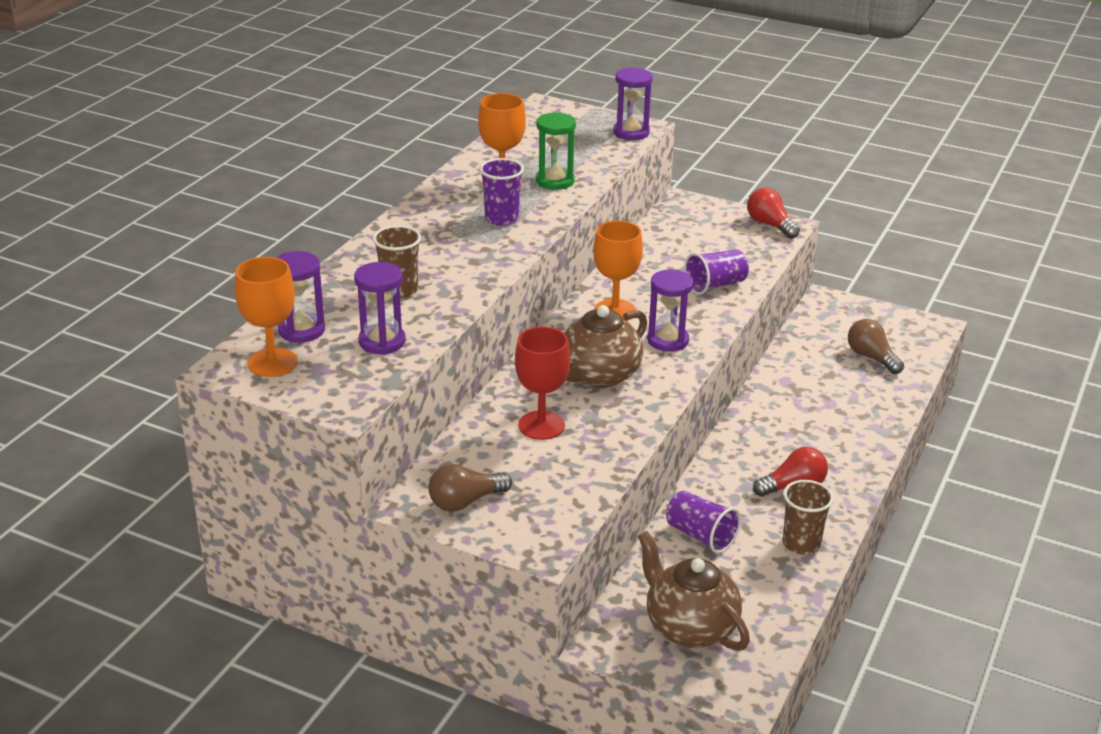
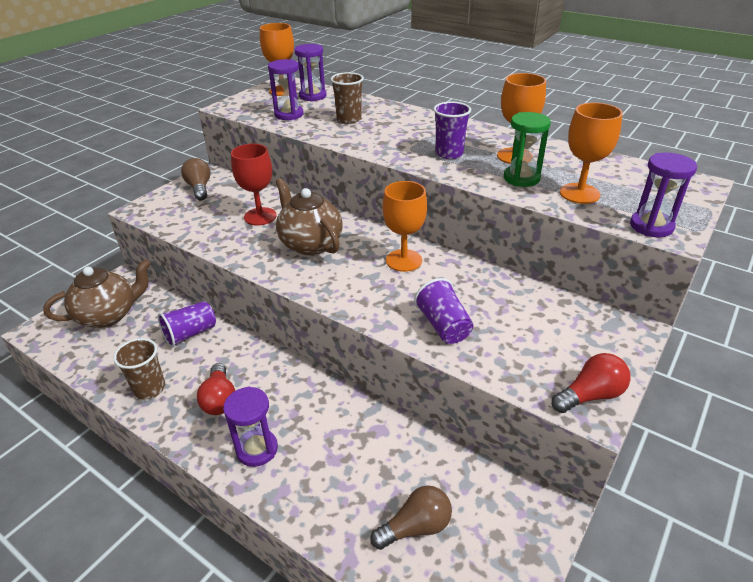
camera: 100 degrees right, 5 degrees up
(580, 156) = (579, 193): none -> orange goblet
(668, 340) = (350, 283): purple hourglass -> purple hourglass (257, 449)

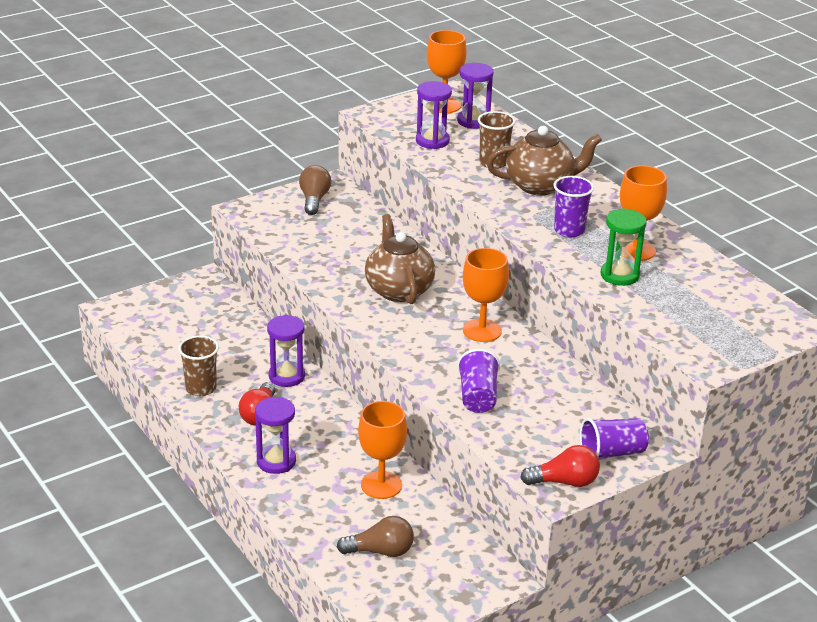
camera: 20 degrees right, 5 degrees down
(109, 315) = (183, 312): brown teapot -> brown teapot (540, 185)
(190, 334) = (255, 351): purple cup -> purple cup (612, 453)
(260, 216) = (363, 248): red goblet -> none
(579, 193) = (662, 305): orange goblet -> orange goblet (381, 485)
(651, 226) = (698, 352): purple hourglass -> purple hourglass (286, 376)

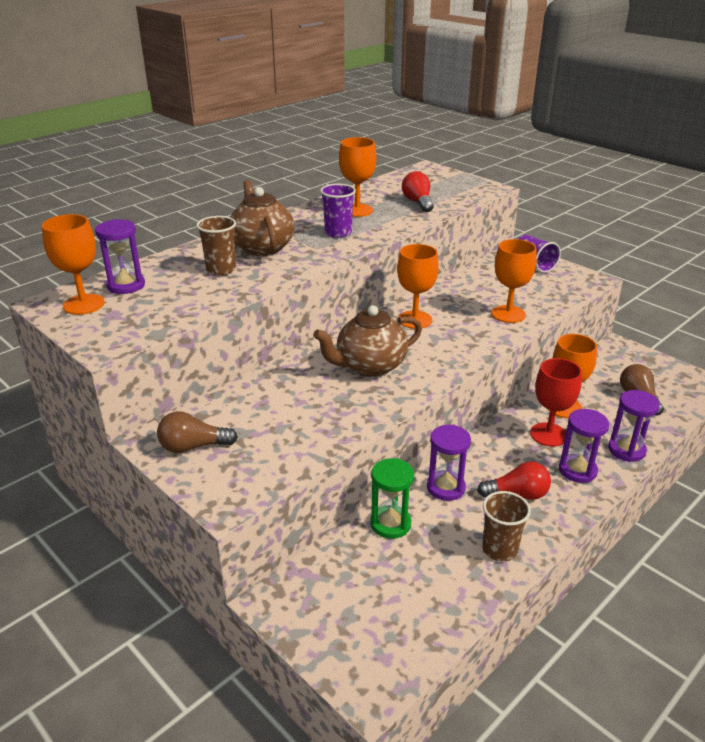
camera: 100 degrees left, 0 degrees up
(338, 459) = (548, 434): none -> red goblet
(432, 141) = (176, 303): purple hourglass -> purple hourglass (626, 450)
(478, 397) = (508, 314): purple cup -> orange goblet
(564, 482) = (578, 277): red light bulb -> red light bulb (418, 202)
(619, 275) = (398, 214): green hourglass -> green hourglass (390, 524)

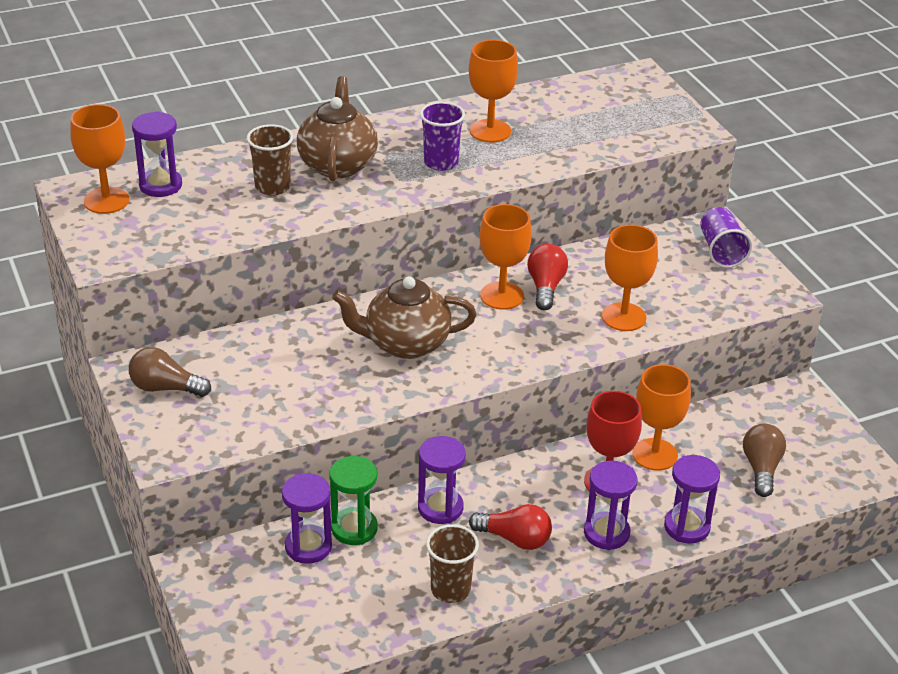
camera: 20 degrees right, 5 degrees up
(363, 550) = (308, 547): none -> purple hourglass
(418, 202) = (577, 134): red light bulb -> red light bulb (545, 287)

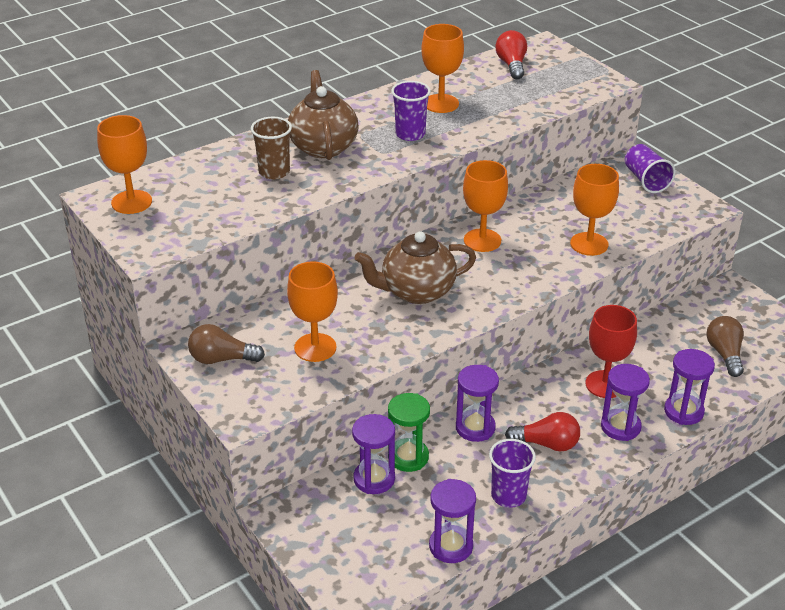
camera: 10 degrees left, 0 degrees up
(160, 185) = (175, 183): purple hourglass -> purple hourglass (451, 546)
(450, 589) = (508, 496): brown cup -> purple cup
(545, 287) = (515, 228): red light bulb -> red light bulb (512, 65)
(655, 454) = (635, 355): orange goblet -> orange goblet (315, 347)

